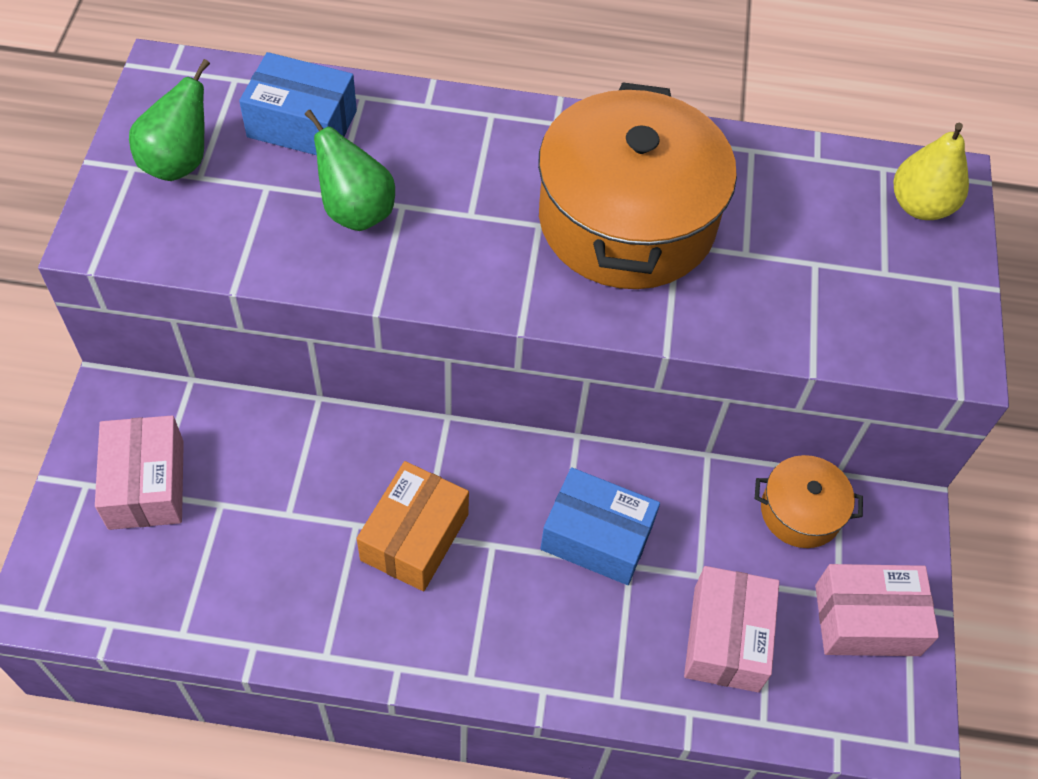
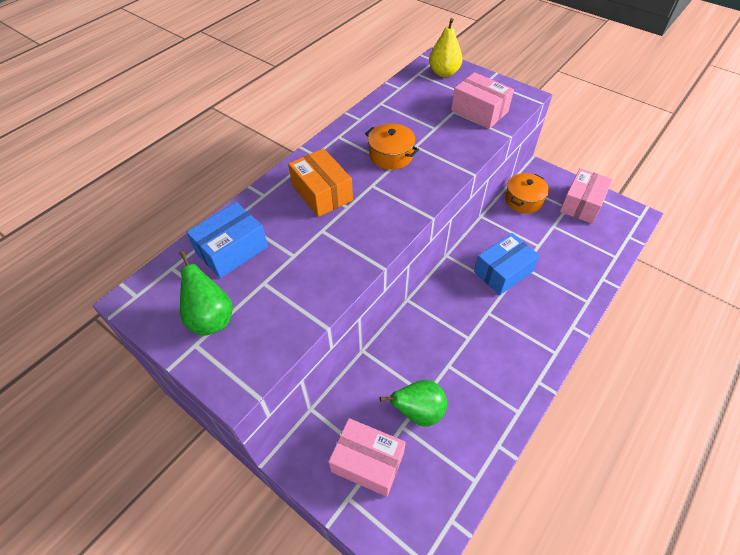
camera: 55 degrees left, 5 degrees down
(356, 211) = (311, 250): green pear -> green pear (418, 411)
(414, 537) = (468, 342): orange box -> orange box (322, 193)
(627, 220) = (391, 155): orange pot -> orange pot, size x0.47
(726, 638) = (572, 250): pink box -> pink box (479, 111)

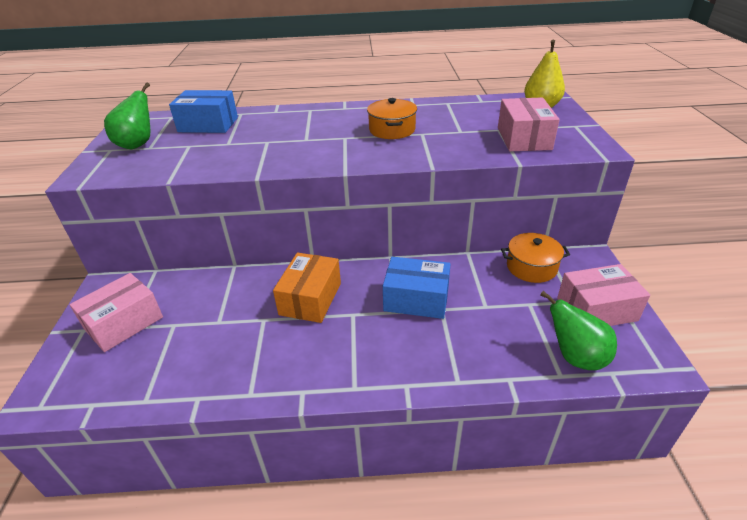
camera: 50 degrees right, 15 degrees down
(322, 193) = (306, 126): orange box -> orange box (310, 298)
(367, 462) = (124, 323): pink box -> pink box turned 60 degrees clockwise
(418, 411) = (196, 326): green pear -> green pear (575, 357)

